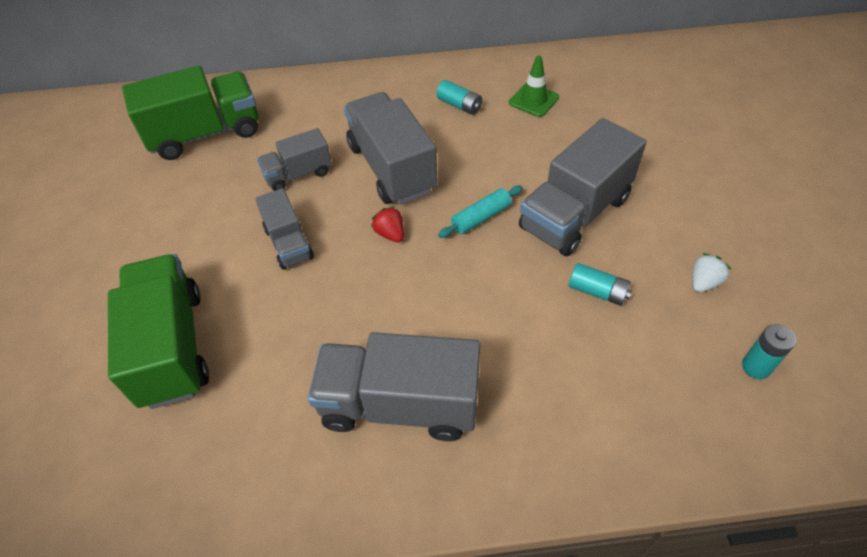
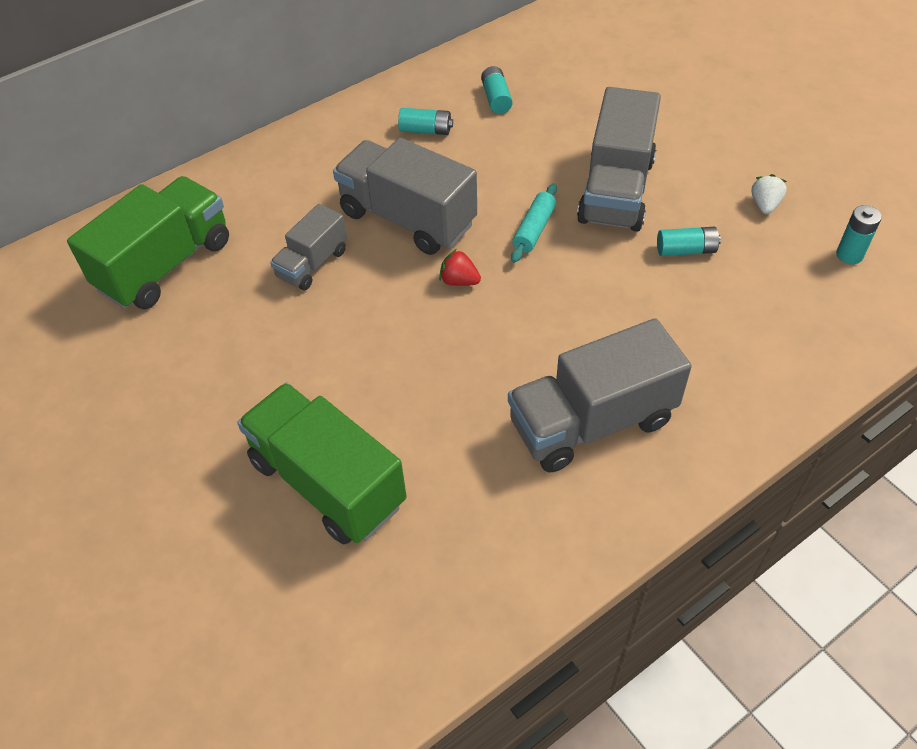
camera: 30 degrees left, 0 degrees up
(288, 243) = (363, 334): grey truck -> none
(533, 100) = (496, 98): green traffic cone -> turquoise battery

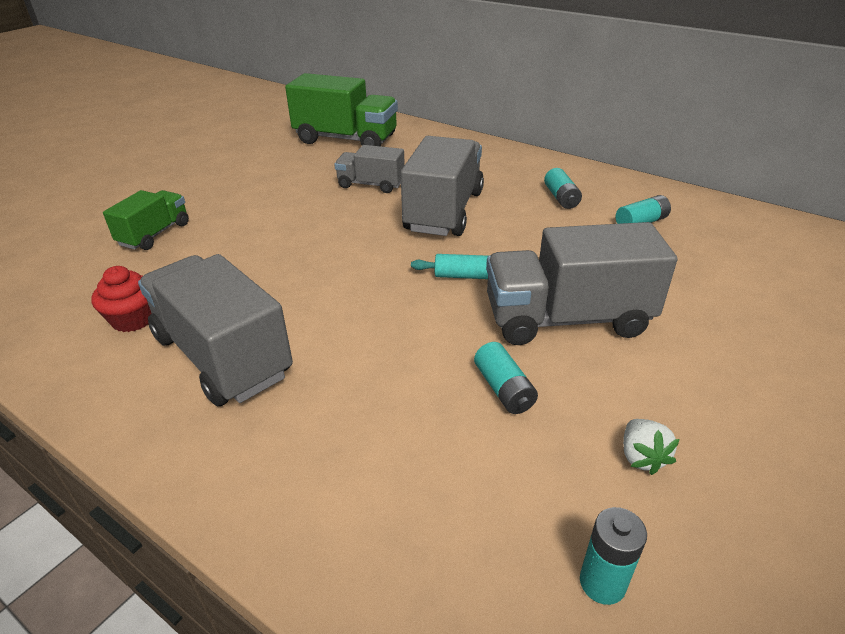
camera: 70 degrees right, 15 degrees down
(327, 482) = (155, 234): green truck -> green truck, size x0.56
(459, 281) = (381, 249): red strawberry -> none
(506, 496) = (133, 319): none -> red cupcake
(764, 205) = (641, 457): white strawberry -> white strawberry turned 90 degrees clockwise

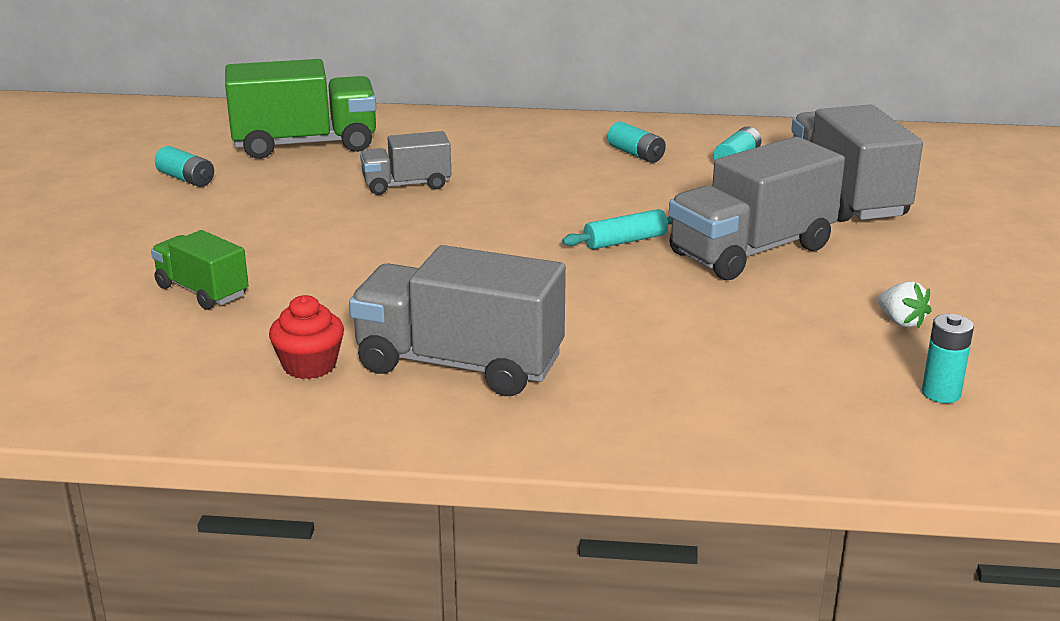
camera: 30 degrees left, 10 degrees down
(155, 234) = (202, 291): green truck -> green truck turned 45 degrees counterclockwise
(444, 211) = (527, 192): grey truck -> grey truck (846, 197)
(504, 389) = (753, 312): turquoise battery -> turquoise battery (186, 179)

